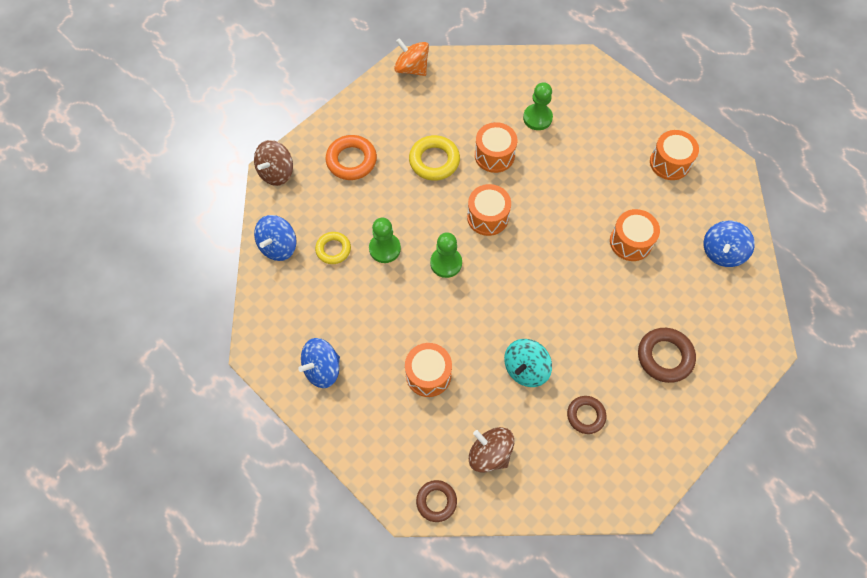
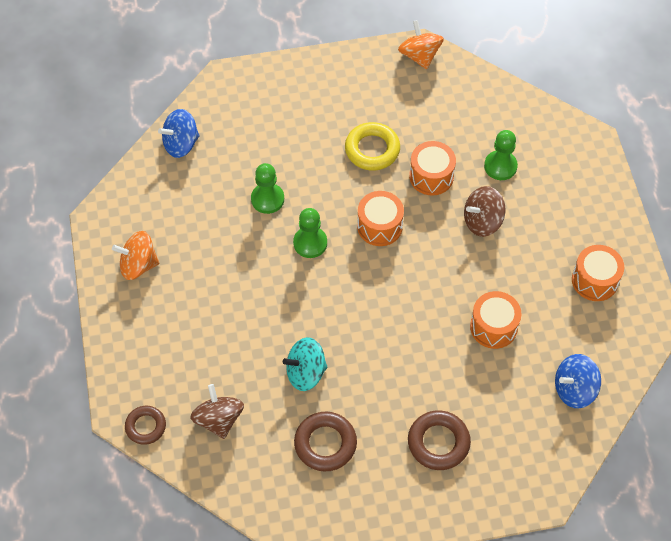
camera: 35 degrees right, 5 degrees down
(276, 172) = (227, 81): brown spinning top -> brown spinning top (482, 221)
(322, 369) = (138, 265): blue spinning top -> orange spinning top
(333, 249) = (224, 174): yellow ring -> none
(351, 160) = (299, 107): orange ring -> none
(428, 374) = (220, 324): orange drum -> none
(585, 416) = (325, 444): brown ring -> brown ring, size x1.51

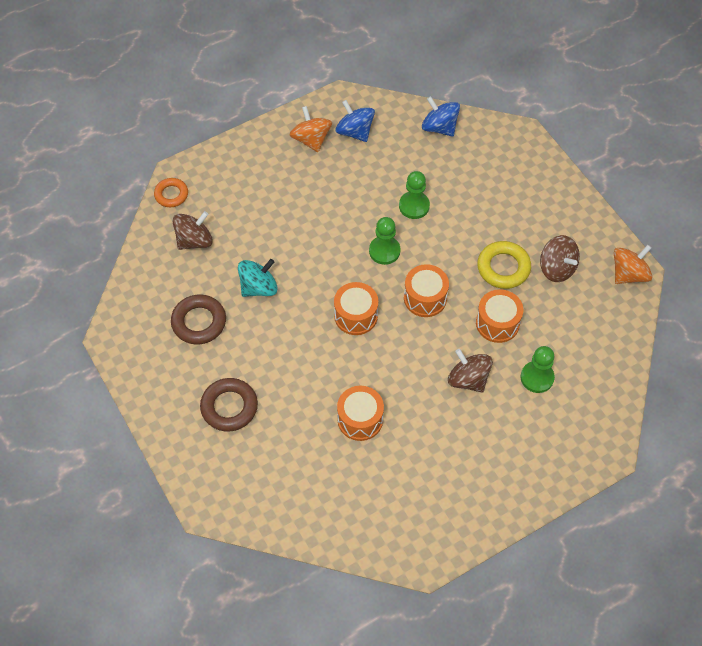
camera: 70 degrees right, 0 degrees up
(146, 426) = (171, 194): brown ring -> orange ring
(306, 373) = (258, 287): turquoise spinning top -> turquoise spinning top turned 90 degrees clockwise
(390, 108) = (557, 268): none -> brown spinning top
(574, 389) = (322, 505): blue spinning top -> blue spinning top (355, 132)
(594, 280) = (446, 494): orange drum -> orange drum (356, 316)

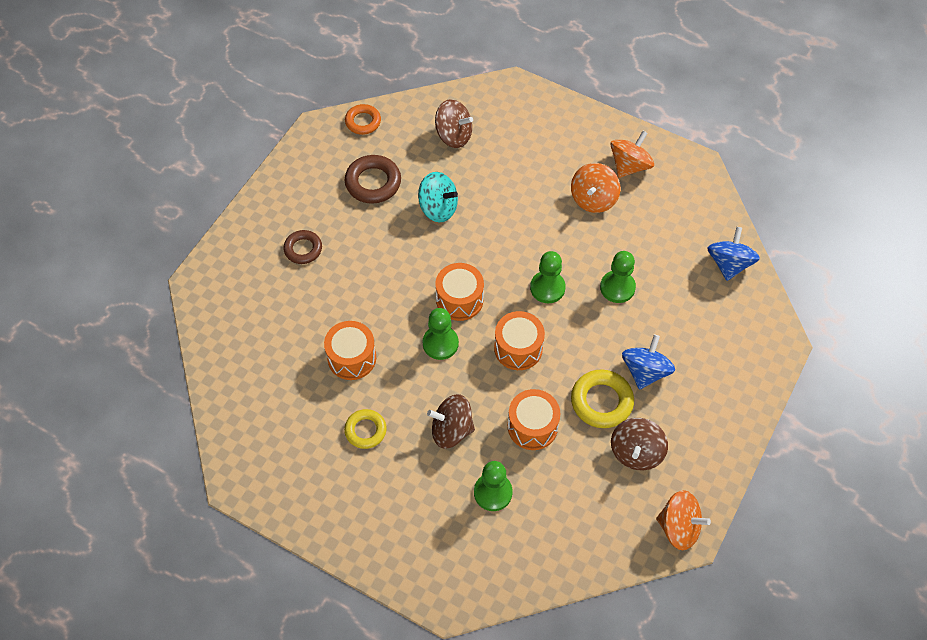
camera: 60 degrees right, 0 degrees up
(171, 194) = (489, 94): orange ring -> orange ring (363, 122)
(229, 407) = (303, 249): brown ring -> brown ring, size x0.66
(325, 179) = (593, 199): none -> orange spinning top
(355, 132) = (666, 196): blue spinning top -> blue spinning top (645, 371)
(387, 349) = (440, 343): none -> green pawn
(433, 441) = (365, 430): none -> yellow ring
(468, 379) = (451, 430): brown spinning top -> brown spinning top turned 105 degrees counterclockwise

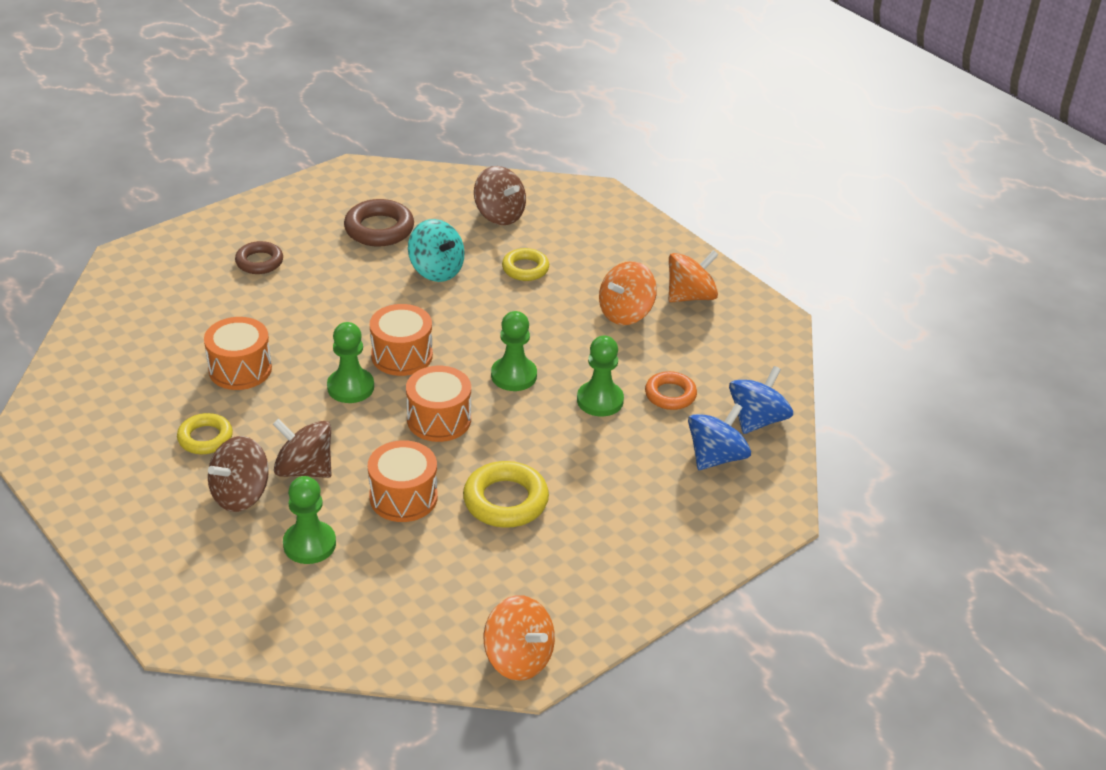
camera: 20 degrees right, 20 degrees down
(363, 122) = (406, 177): orange ring -> orange ring (670, 395)
(501, 182) = (525, 269): none -> yellow ring
(636, 452) = (515, 564): brown spinning top -> brown spinning top (241, 494)
(645, 371) = (580, 489): blue spinning top -> blue spinning top (716, 457)

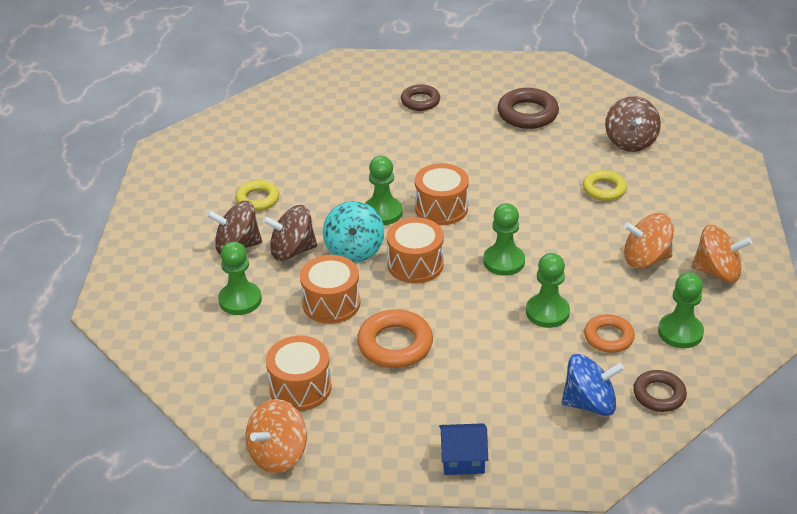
camera: 45 degrees right, 0 degrees up
(240, 369) = (328, 166): orange drum -> orange drum (300, 387)
(304, 469) = (292, 251): brown spinning top -> brown spinning top turned 75 degrees counterclockwise
(436, 270) = (535, 160): turquoise spinning top -> turquoise spinning top (354, 250)
(505, 500) = (395, 344): yellow ring -> orange ring
(518, 658) = (278, 454): orange spinning top -> orange spinning top turned 45 degrees clockwise
(674, 562) = (463, 459): none -> blue house
(717, 361) = (680, 332): none -> green pawn
(757, 420) = (659, 395): blue spinning top -> brown ring

